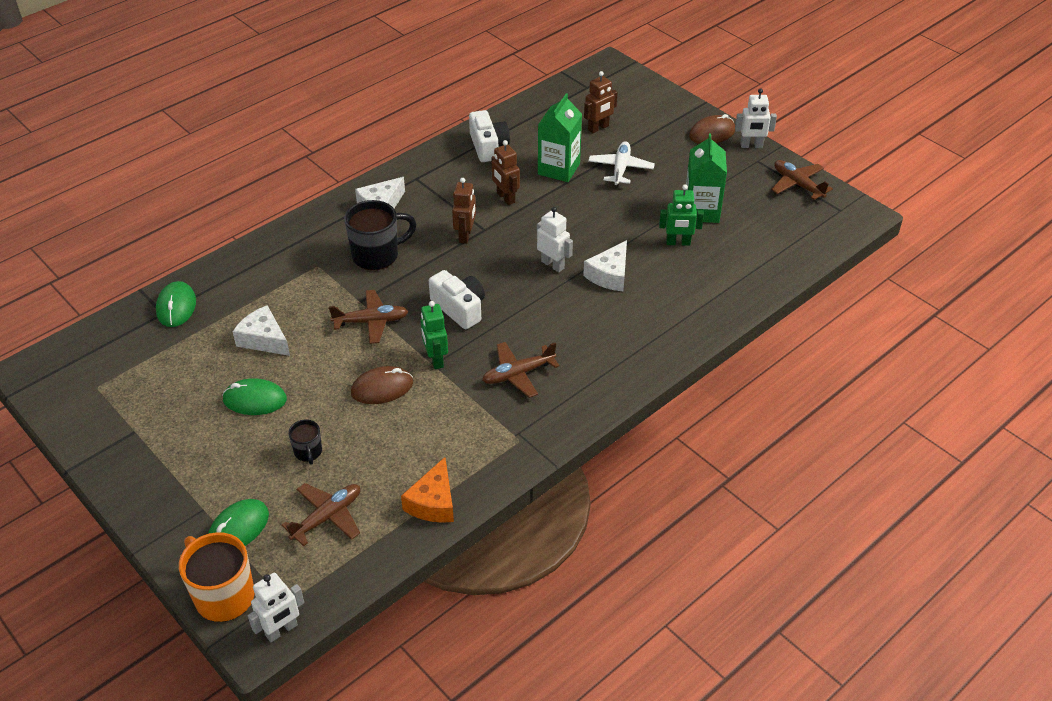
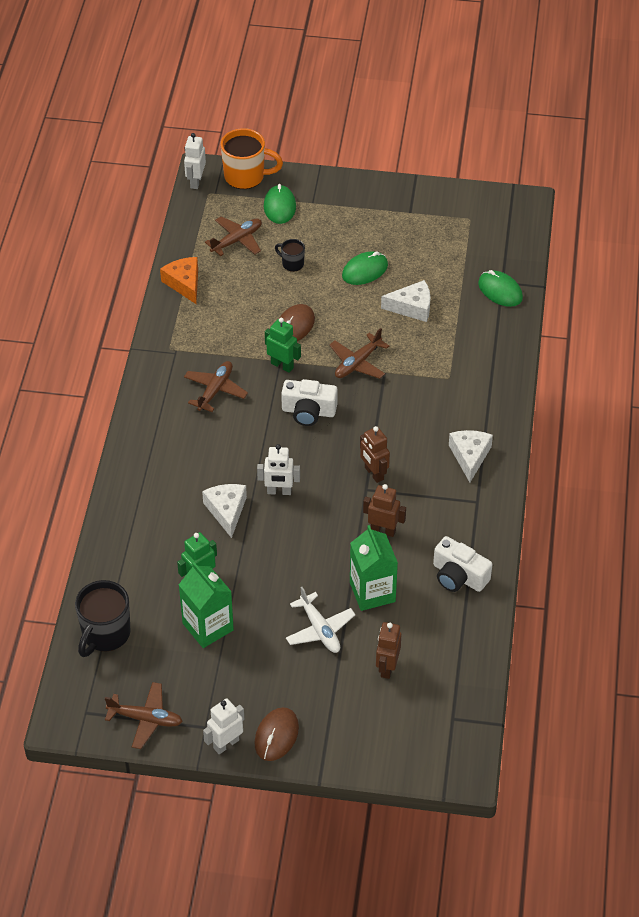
camera: 140 degrees right, 5 degrees up
(327, 517) = (237, 240): brown plane -> brown plane turned 135 degrees counterclockwise
(377, 255) = (418, 414): black mug -> black mug (105, 634)

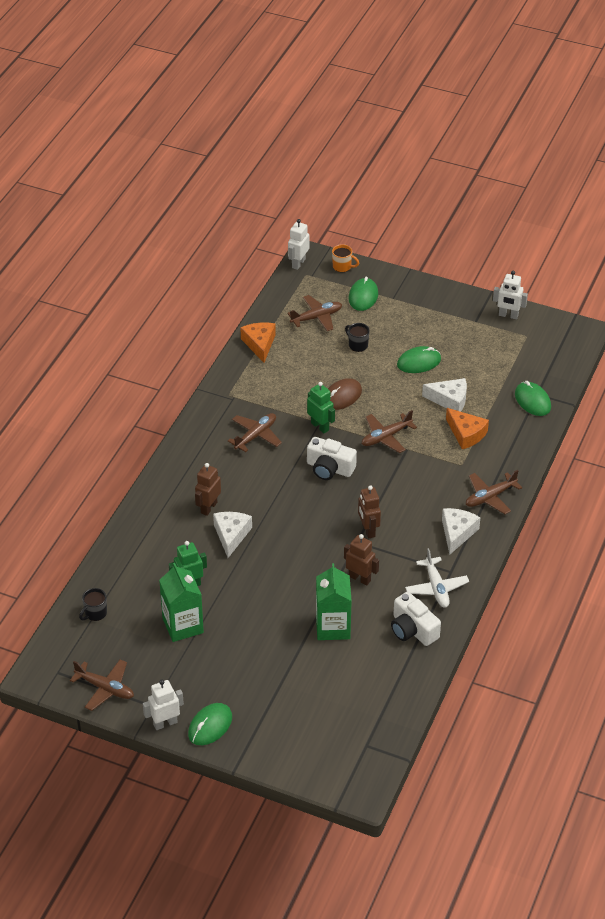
camera: 15 degrees right, 5 degrees down
(105, 634) = (95, 613): black mug -> black mug, size x0.52
(246, 176) = (342, 267): orange mug -> orange mug, size x0.52
(276, 735) = (210, 726): brown mouse -> green mouse
(279, 491) = (281, 528): white robot -> white robot (508, 315)
(320, 629) = (277, 648): white plane -> white plane (436, 588)
(387, 667) = (324, 691): brown robot -> brown robot (208, 507)
(442, 342) = (466, 434): none -> orange cheese
(491, 409) = (490, 497): none -> brown plane

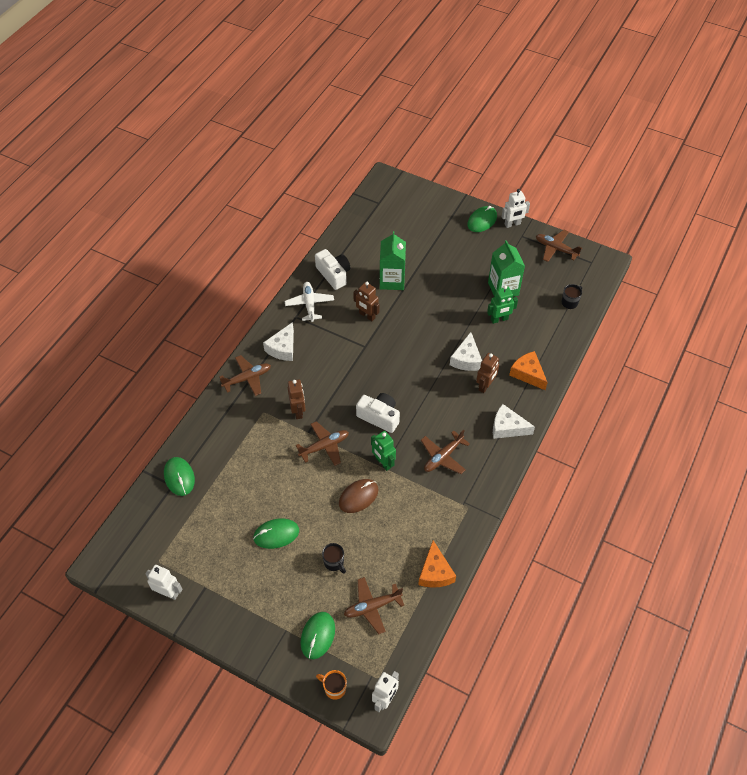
camera: 175 degrees left, 10 degrees up
(368, 530) = (354, 355): brown robot -> brown robot (298, 411)
(449, 400) = (257, 484): white cheese -> white cheese (507, 427)
(466, 434) = (251, 444): orange cheese -> orange cheese (528, 374)

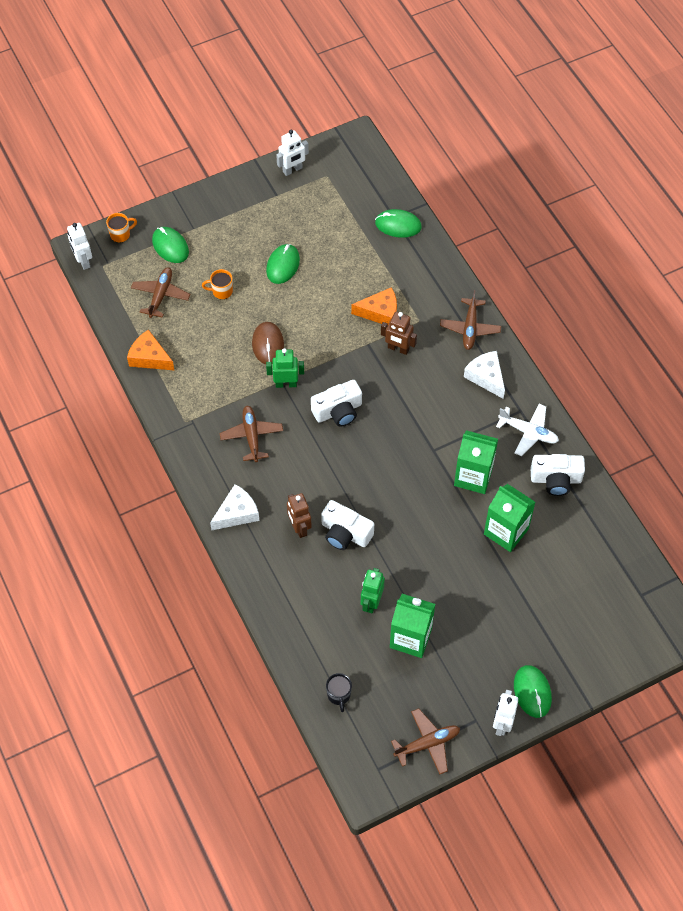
camera: 125 degrees right, 5 degrees up
(324, 446) = (341, 348): brown plane -> none
(334, 563) = (221, 291): black mug -> orange mug
(367, 315) = (473, 476): brown robot -> green carton
(466, 359) = (345, 533): white cheese -> white camera
(528, 374) = (282, 578): orange cheese -> orange cheese (380, 312)

